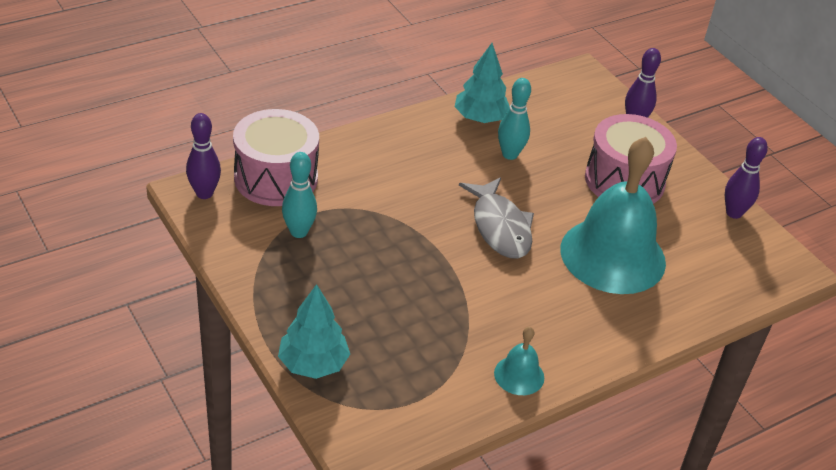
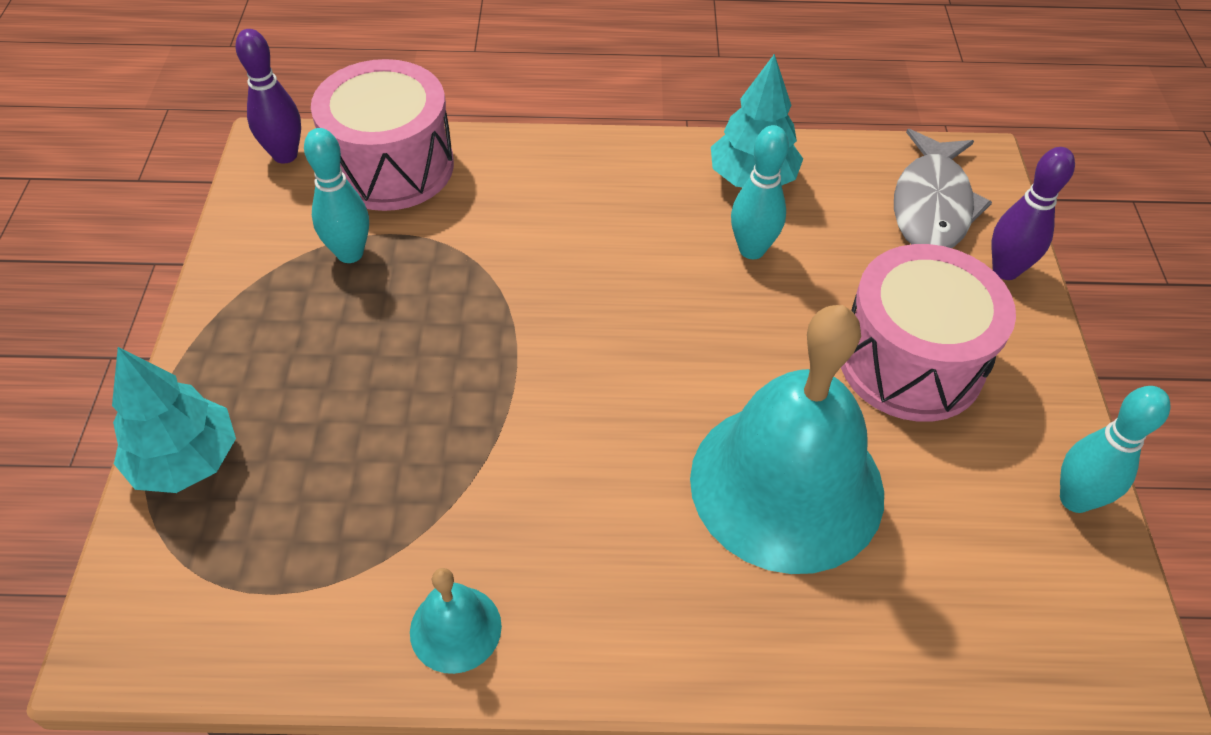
camera: 35 degrees right, 10 degrees up
(500, 227) = (639, 359): grey fish -> grey fish (932, 205)
(734, 213) = (1075, 499): purple bowling pin -> turquoise bowling pin

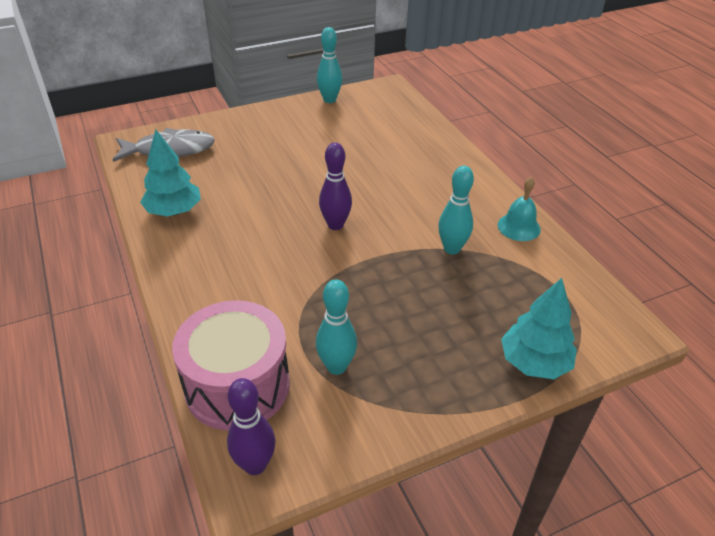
camera: 115 degrees left, 10 degrees down
(751, 250) = (235, 199): turquoise bowling pin -> turquoise bowling pin (452, 249)
(786, 485) = (376, 161): turquoise bell -> none
(910, 362) = (284, 142): pink drum -> none
(1005, 270) = (209, 125): purple bowling pin -> purple bowling pin (335, 225)

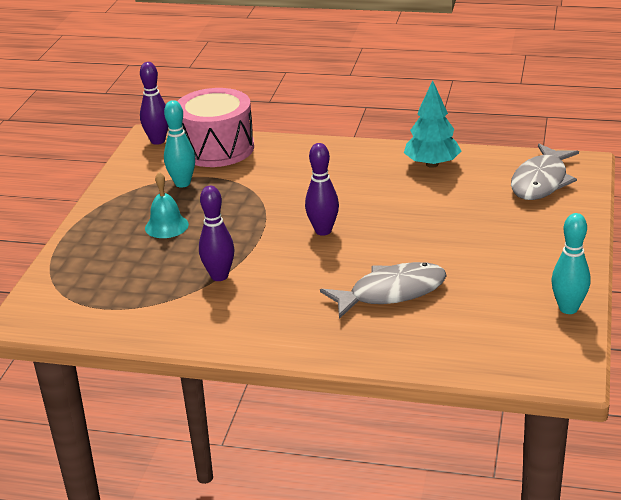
camera: 130 degrees right, 10 degrees down
(381, 162) = (391, 293): none -> grey fish
(452, 249) = (219, 276): turquoise bowling pin -> purple bowling pin
(519, 227) = (195, 328): turquoise bell -> turquoise bell (166, 226)
(534, 363) = (73, 257): turquoise tree -> none

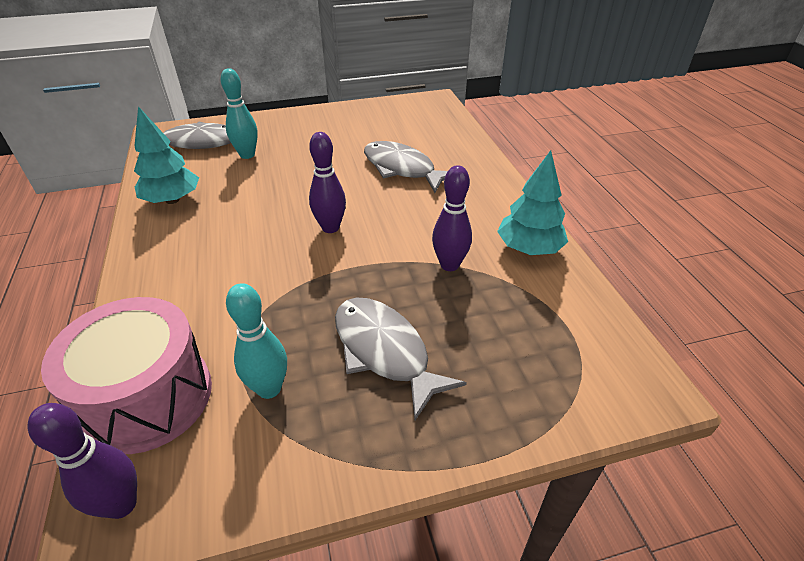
camera: 120 degrees left, 10 degrees up
(166, 226) = (384, 351): turquoise bell -> grey fish
(197, 325) = (529, 248): none -> turquoise tree
(568, 308) = (371, 107): turquoise bowling pin -> turquoise bowling pin (247, 155)

